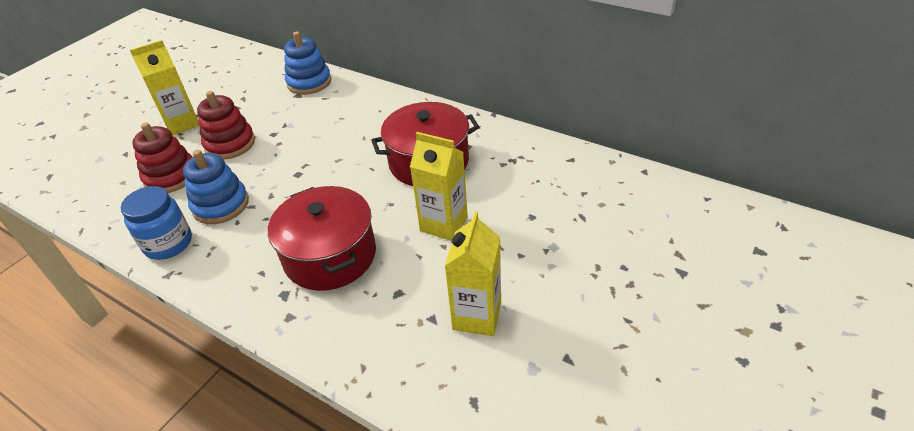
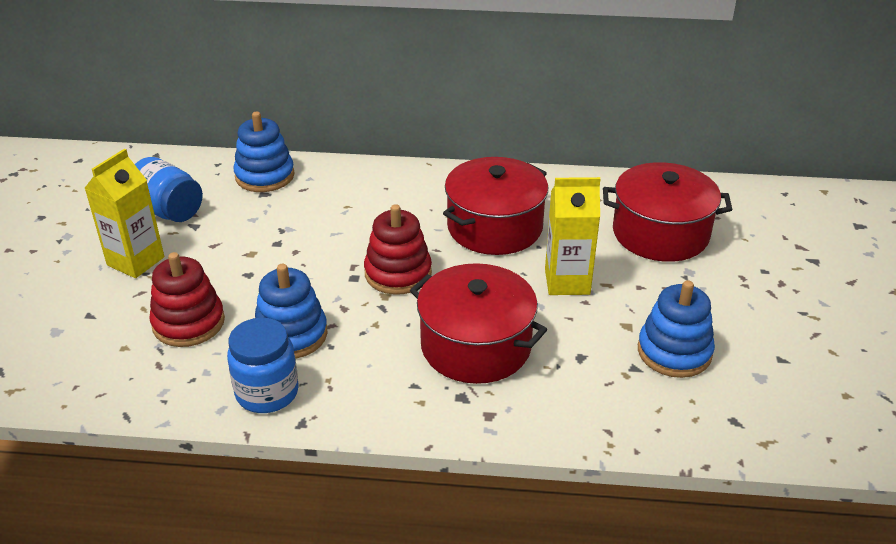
camera: 30 degrees left, 5 degrees down
(230, 144) = (231, 268): red stacking toy -> red stacking toy (398, 273)
(231, 93) = (168, 211): none -> blue jar
(477, 316) = (674, 352): yellow carton -> blue stacking toy
(557, 204) = (660, 233): none -> red pot

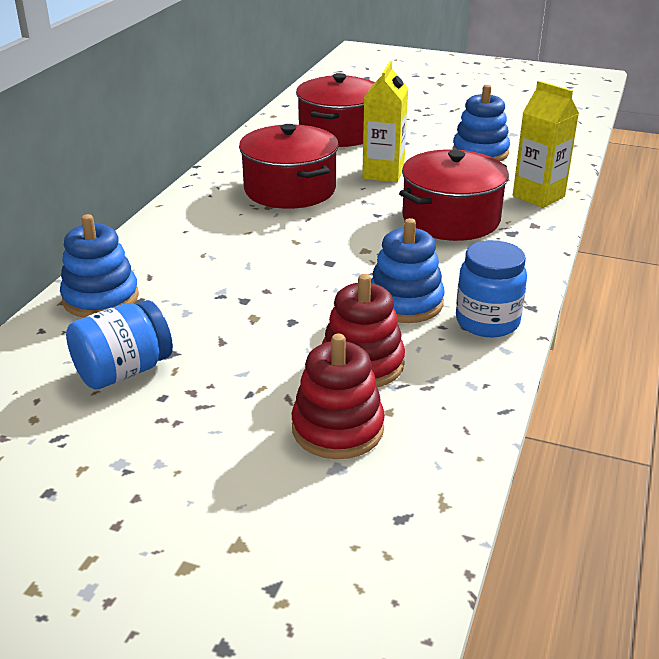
camera: 75 degrees left, 5 degrees down
(135, 261) = (221, 400): yellow carton -> yellow carton (538, 196)
(398, 273) = (335, 240): red stacking toy -> red stacking toy (337, 429)

